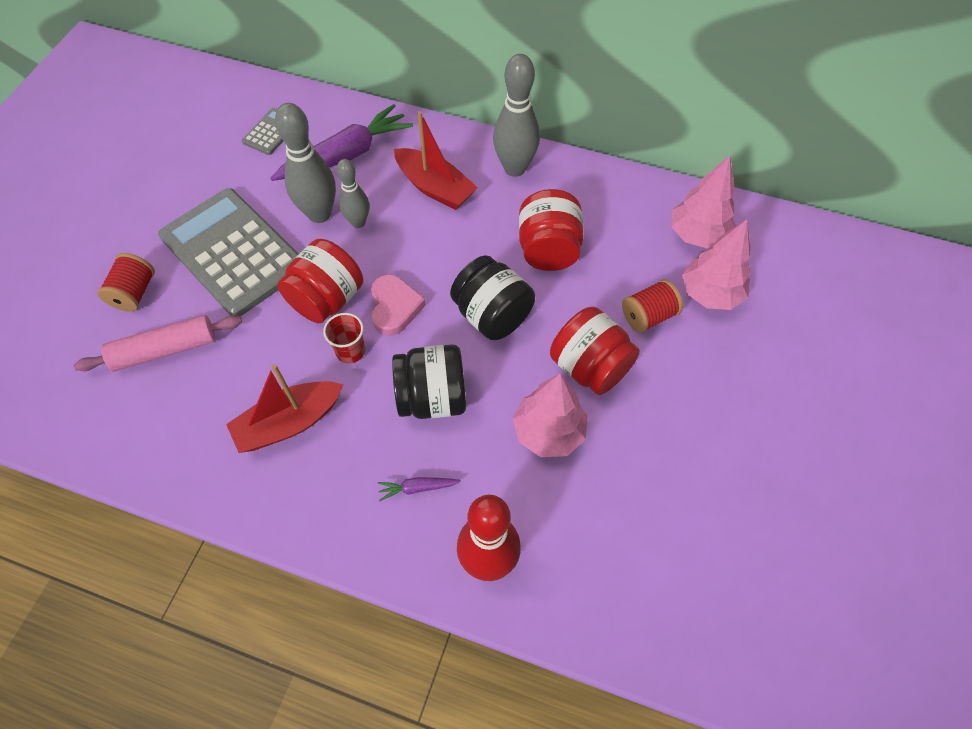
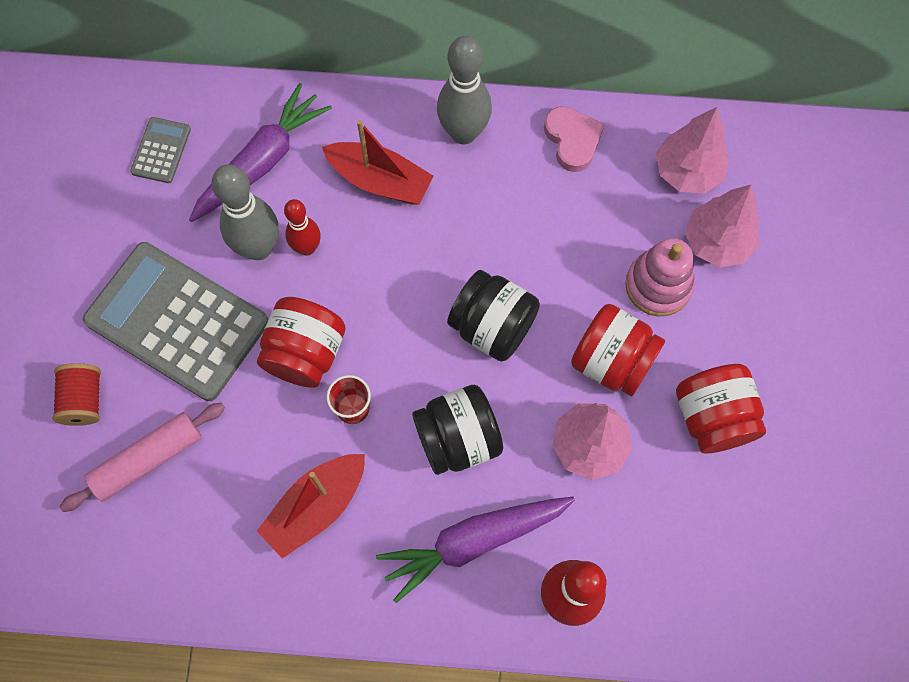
camera: 15 degrees left, 10 degrees up
(358, 222) = (307, 248): grey bowling pin -> red bowling pin
(394, 307) = (383, 344): pink heart -> pink heart (572, 140)
(417, 488) = (473, 542): purple carrot -> purple carrot, size x2.36
(548, 250) = (530, 230): red jar -> red jar (712, 417)
(648, 316) = (658, 285): red spool -> pink stacking toy

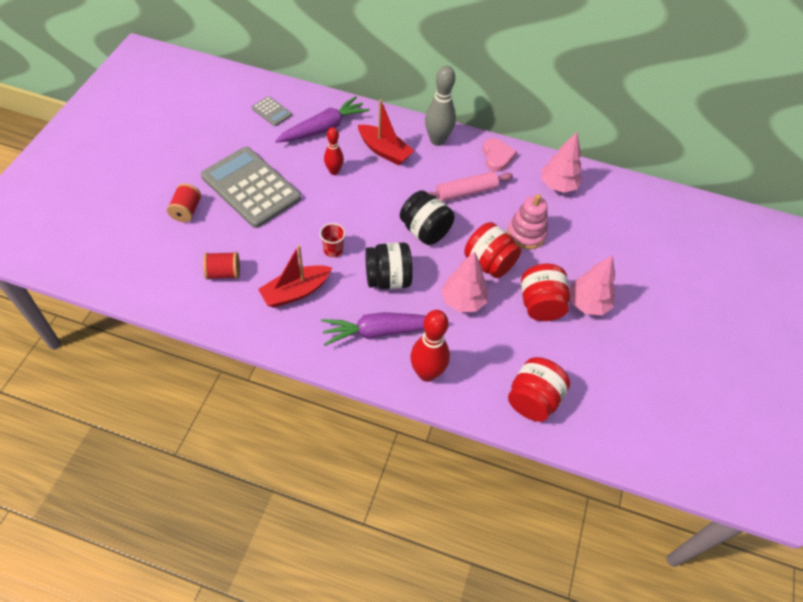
camera: 10 degrees right, 15 degrees down
(148, 459) = (210, 246): pink rolling pin -> pink rolling pin (466, 192)
(161, 150) = (271, 112): grey calculator -> grey calculator turned 105 degrees clockwise
(187, 505) = (223, 273): none -> red spool
(258, 248) = (307, 165): grey bowling pin -> none
(305, 353) = (316, 218): red jar -> red jar (533, 400)
(717, 242) = (566, 221): pink tree -> pink tree (587, 303)

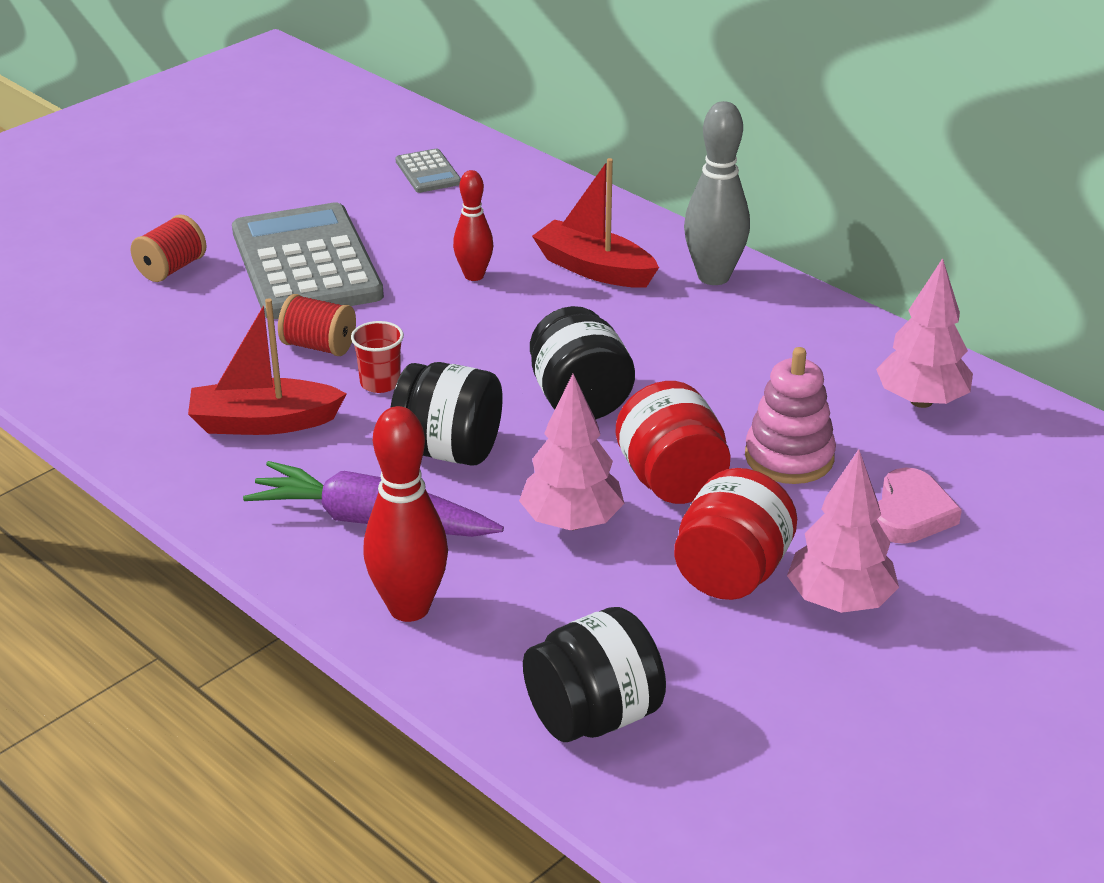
camera: 30 degrees right, 20 degrees down
(223, 273) = (162, 364): red spool -> red spool (318, 346)
(323, 128) = (504, 213): purple carrot -> none
(384, 151) = (594, 269): red boat -> red boat turned 150 degrees clockwise
(466, 192) = (710, 364): pink rolling pin -> none
(497, 157) = (820, 328): pink heart -> pink heart (911, 513)
(533, 400) = (593, 716): red jar -> black jar

